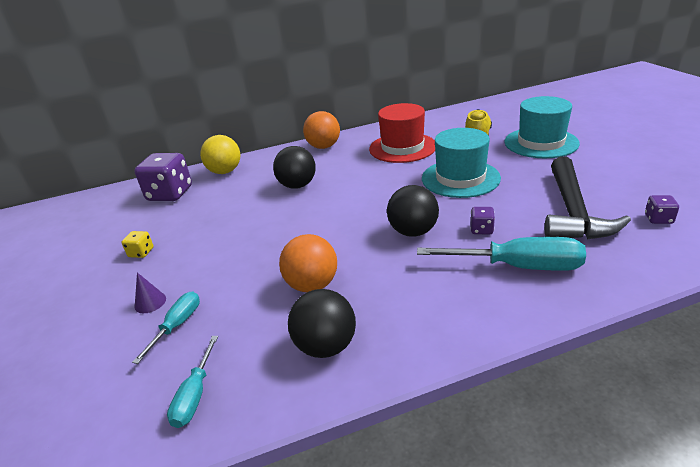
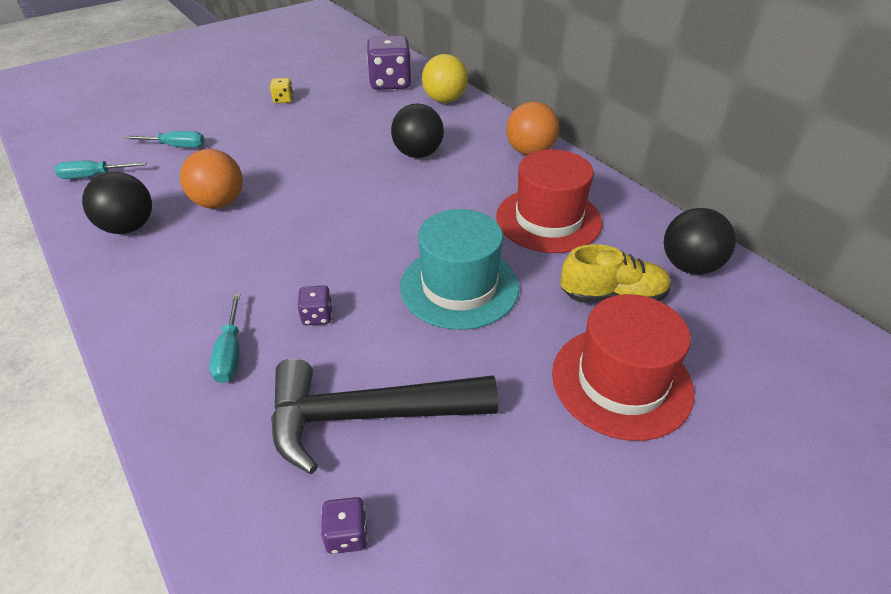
camera: 70 degrees right, 10 degrees up
(150, 302) = (210, 125): purple cone -> none
(413, 232) = (313, 257): black ball -> black ball (689, 266)
(517, 267) = (230, 352): turquoise screwdriver -> turquoise screwdriver, size x0.56
(541, 143) = (621, 381): turquoise hat -> red hat

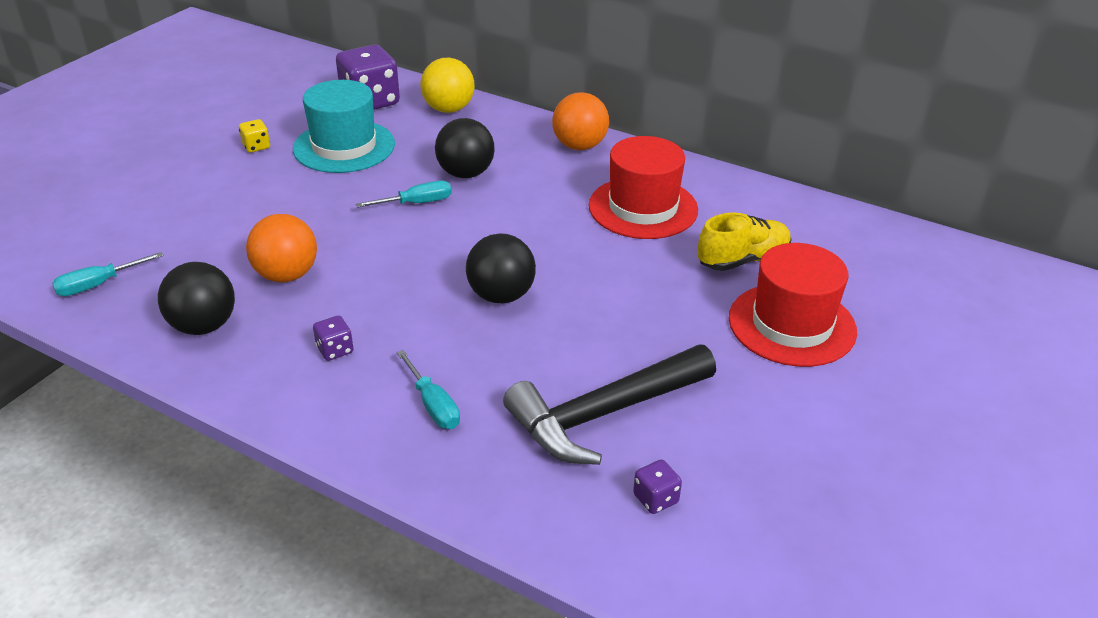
camera: 25 degrees left, 5 degrees down
(176, 146) = (171, 228): turquoise screwdriver -> turquoise screwdriver (416, 203)
(317, 316) = (490, 350): purple dice -> purple dice (335, 350)
(459, 286) = (604, 288): turquoise hat -> turquoise hat (344, 146)
(689, 266) = (790, 218): black ball -> black ball (501, 296)

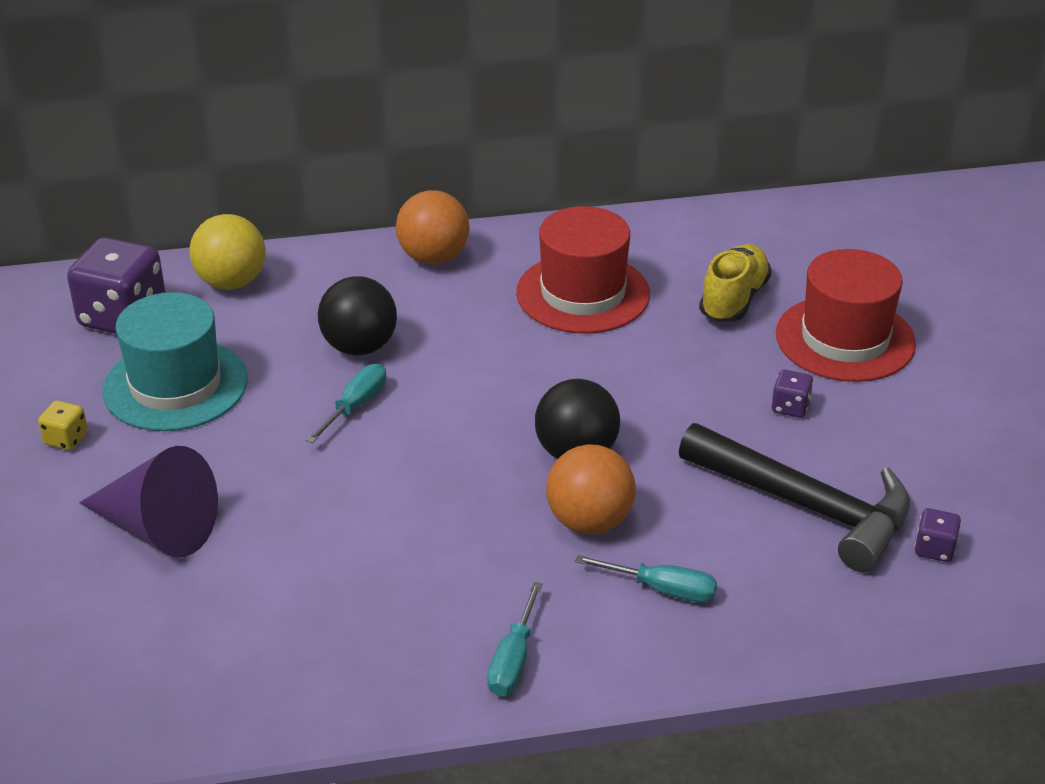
camera: 40 degrees left, 0 degrees up
(99, 284) = (134, 693): turquoise screwdriver -> turquoise screwdriver (513, 659)
(203, 326) = (329, 659): black ball -> none
(229, 212) = (157, 529): none -> purple cone
(286, 275) = (334, 557): orange ball -> orange ball (589, 521)
(335, 350) = (499, 598): purple dice -> purple dice (790, 407)
(603, 414) = (807, 506): black hammer -> black hammer turned 75 degrees counterclockwise

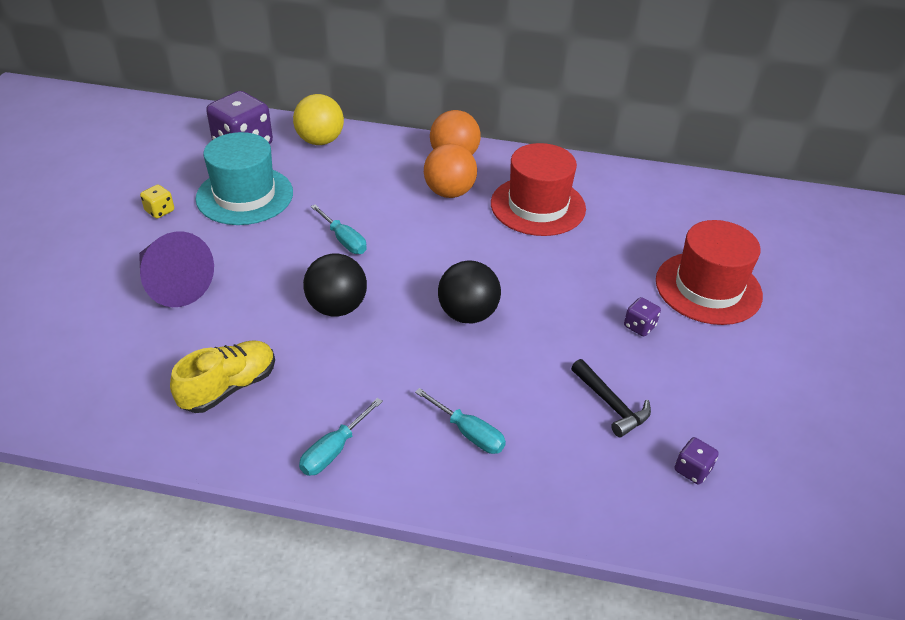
camera: 20 degrees right, 5 degrees up
(355, 406) = (343, 240): turquoise screwdriver -> turquoise screwdriver turned 90 degrees clockwise
(359, 347) = (371, 202): black ball -> black ball (337, 307)
(589, 521) = (447, 366): orange ball -> orange ball (449, 192)
(733, 299) = (641, 238): yellow shoe -> yellow shoe (229, 387)
(807, 506) = (611, 404): black hammer -> black hammer, size x0.51

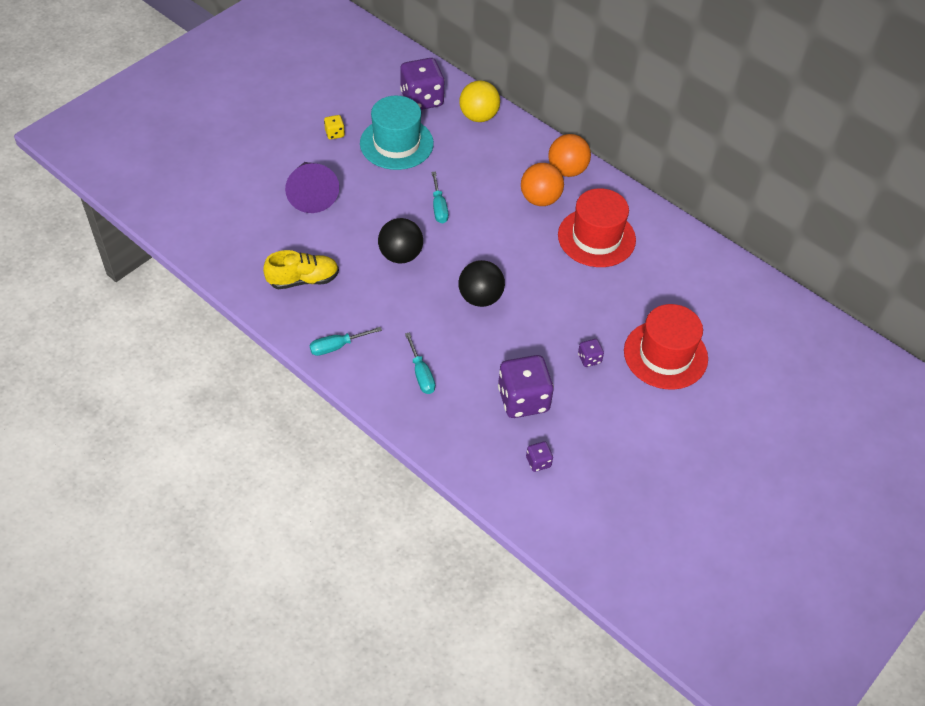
camera: 30 degrees right, 10 degrees up
(611, 404) = (523, 399): black hammer -> purple dice

